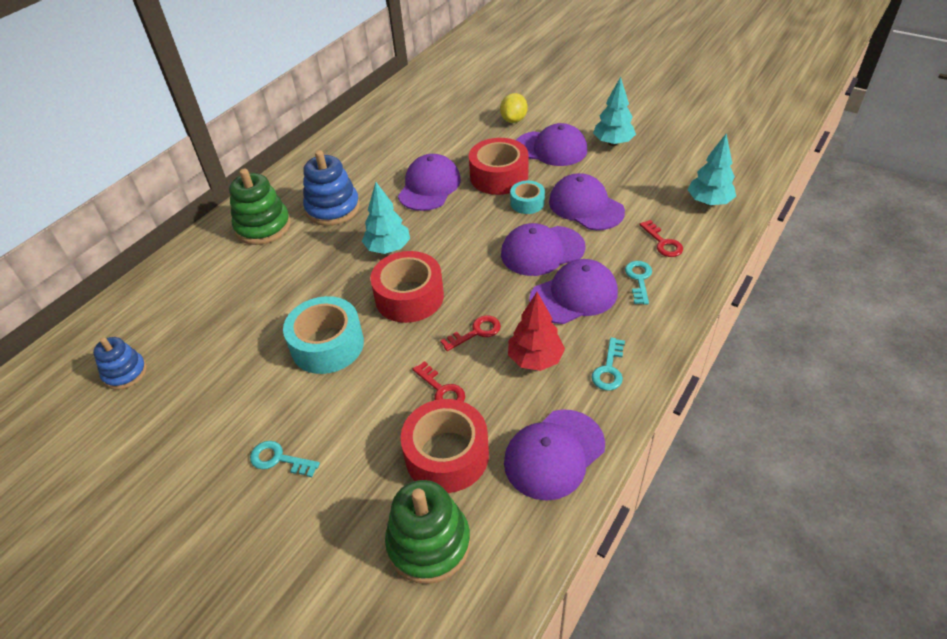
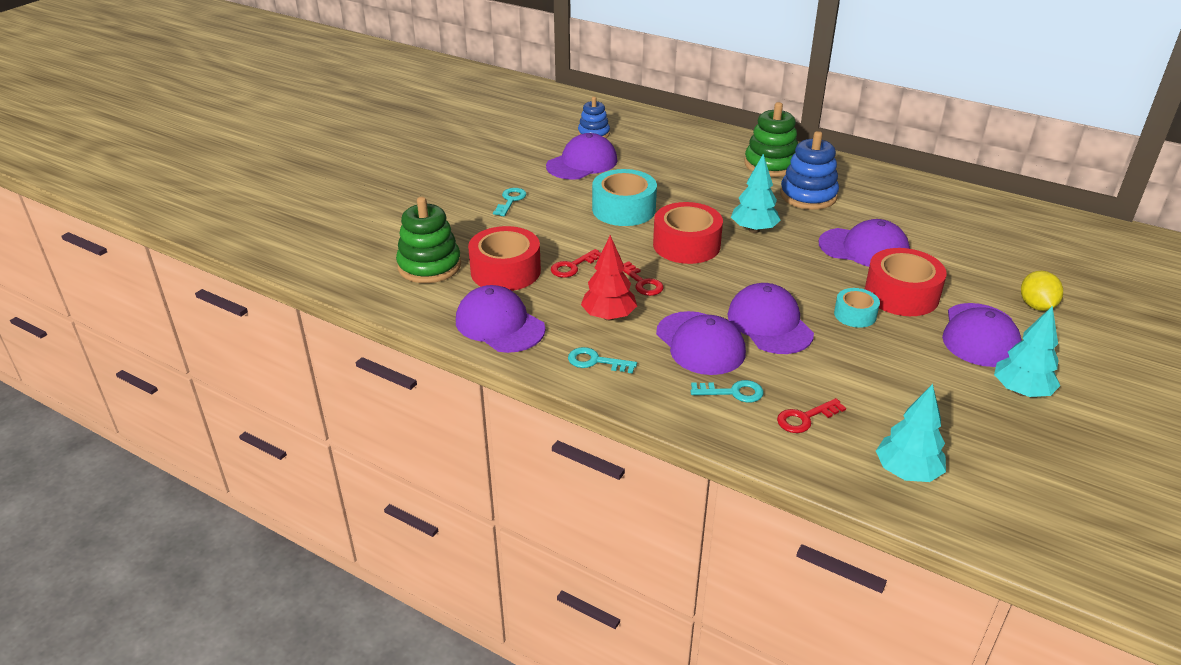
camera: 85 degrees right, 10 degrees down
(513, 120) = (1036, 306): yellow lemon -> yellow lemon turned 75 degrees clockwise
(585, 206) = (862, 359): purple cap -> purple cap (582, 163)

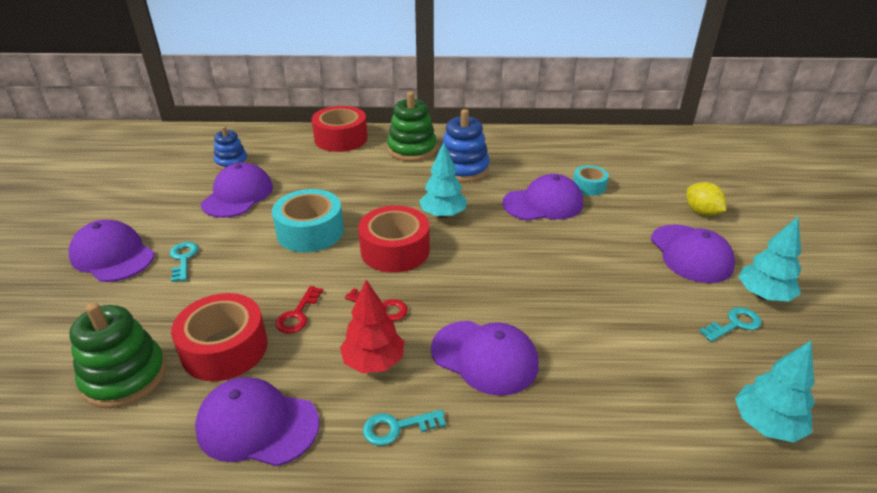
camera: 30 degrees left, 0 degrees up
(733, 392) = (556, 403): turquoise key -> turquoise key (734, 324)
(769, 324) = (528, 308): purple cap -> purple cap (112, 255)
(805, 418) = (640, 404): red key -> none
(855, 315) = (588, 270): turquoise tape -> turquoise tape (589, 186)
(901, 294) = (605, 237): red tape -> red tape (341, 139)

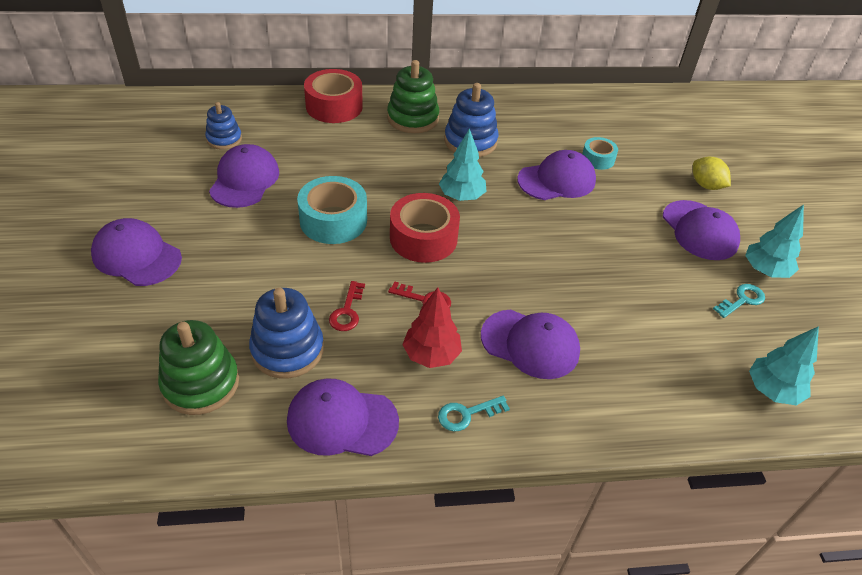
camera: 10 degrees left, 10 degrees up
(183, 259) = (212, 256): turquoise key -> none
(224, 348) = (287, 349): red tape -> blue stacking toy

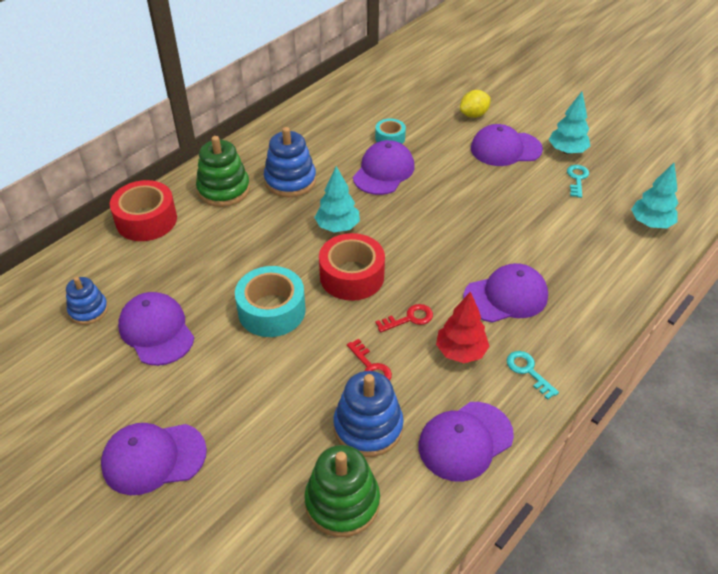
camera: 40 degrees left, 0 degrees up
(467, 414) = (528, 371): turquoise key -> turquoise key turned 120 degrees clockwise
(699, 230) = (505, 149): purple cap -> purple cap turned 150 degrees clockwise
(706, 185) = (473, 115): yellow lemon -> yellow lemon turned 45 degrees counterclockwise

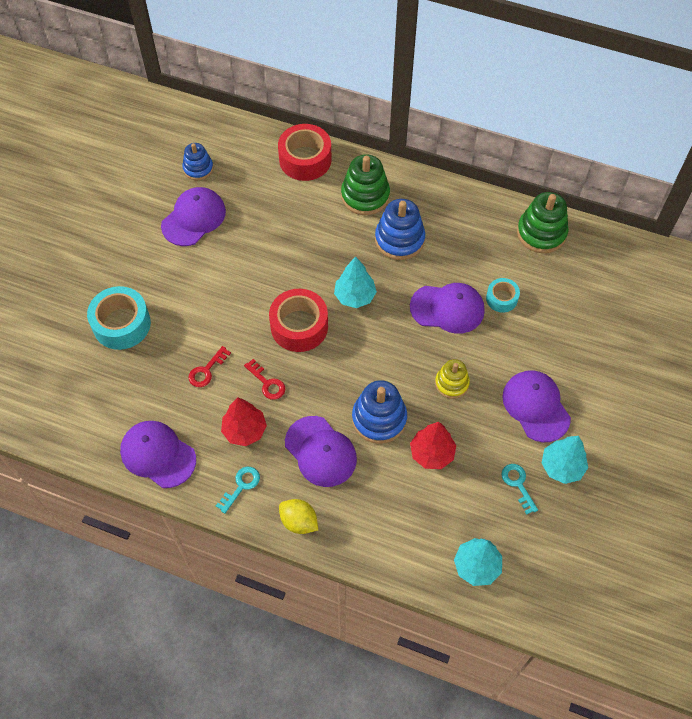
camera: 70 degrees right, 15 degrees up
(153, 458) = (87, 265): purple cap -> none
(271, 311) = (240, 283): turquoise tape -> turquoise tape (121, 324)
(342, 502) = (84, 389): green stacking toy -> green stacking toy (541, 233)
(368, 427) = (150, 385): blue stacking toy -> blue stacking toy (379, 419)
(463, 190) = (451, 383): none -> yellow stacking toy
(473, 115) = (581, 363): yellow lemon -> yellow lemon (299, 521)
(532, 221) = (432, 453): none -> red tree
(577, 179) = (518, 484): turquoise key -> turquoise key turned 105 degrees counterclockwise

